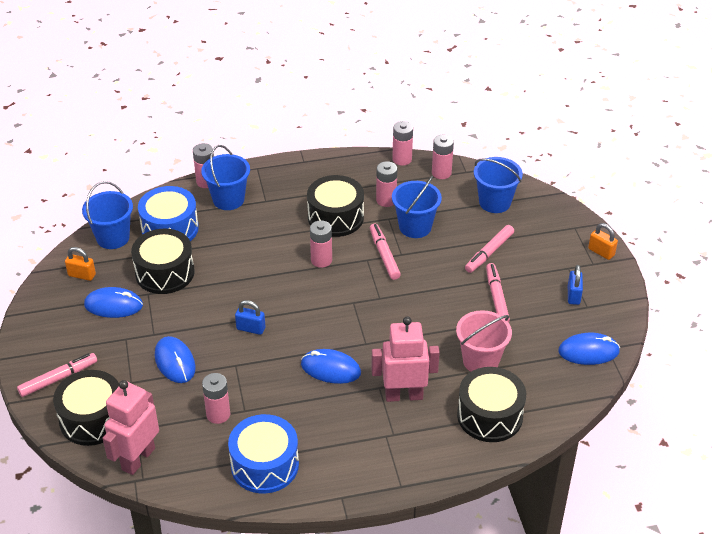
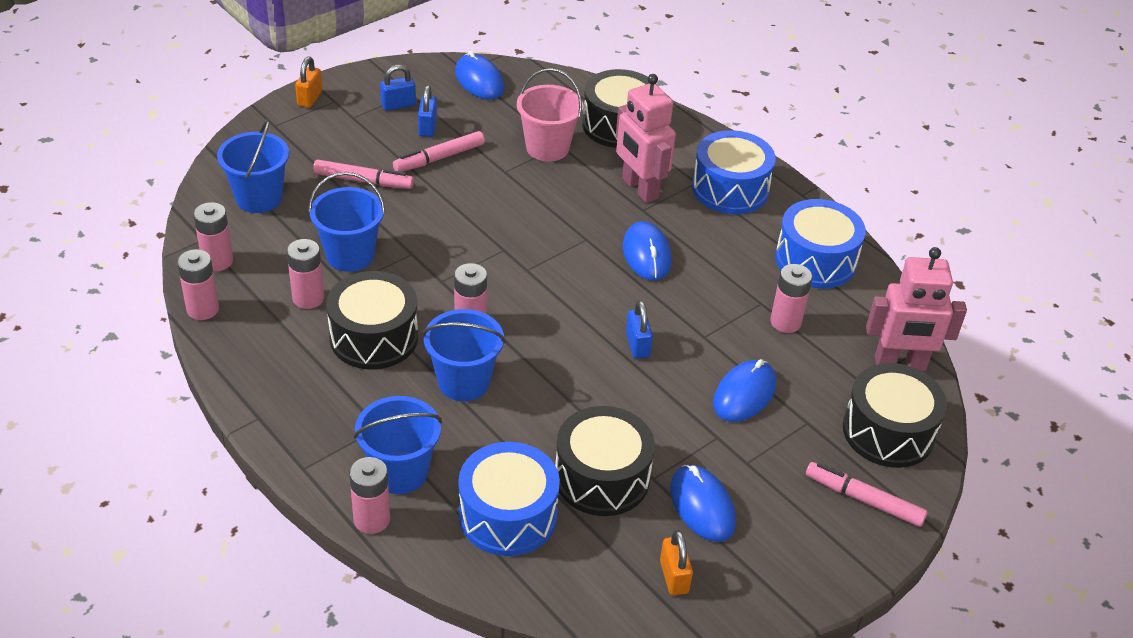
camera: 120 degrees left, 0 degrees up
(113, 238) = (572, 579): blue bucket -> blue bucket (463, 382)
(374, 452) = (730, 189): none -> blue drum
(384, 255) = (423, 267): pink marker -> none
(537, 303) = (427, 127): none -> blue padlock

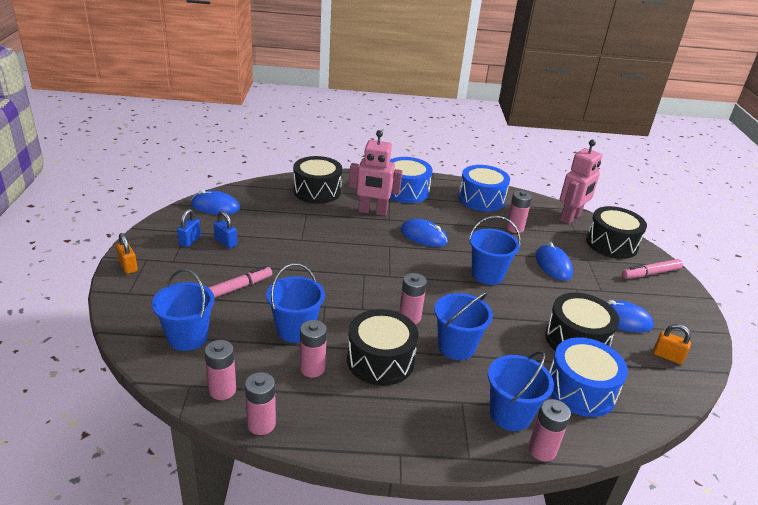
camera: 50 degrees left, 10 degrees down
(439, 158) = (258, 253): pink marker -> none
(547, 148) = (302, 218): pink bucket -> none
(637, 345) = (487, 275): blue padlock -> blue bucket

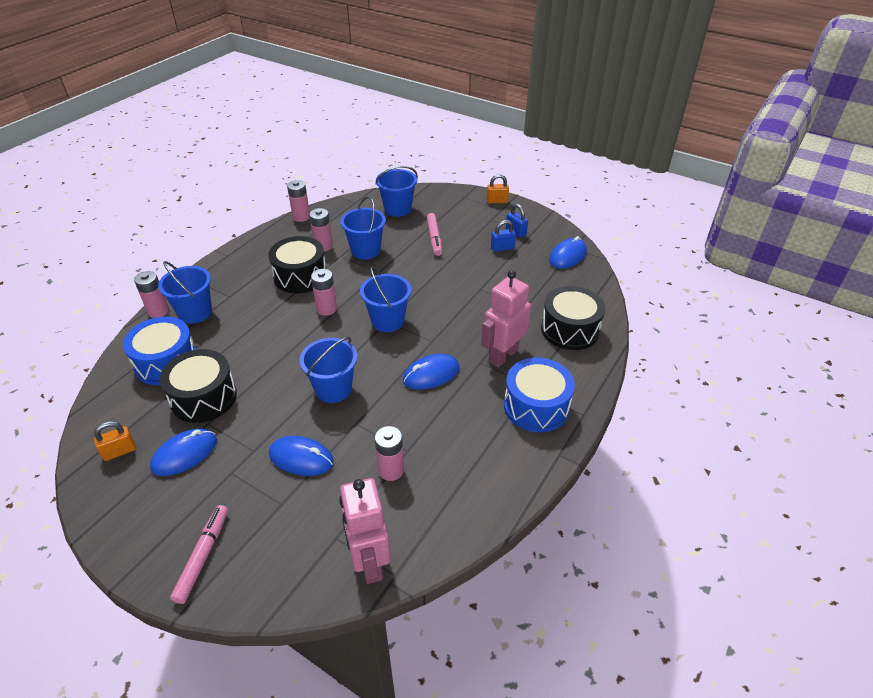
camera: 125 degrees right, 10 degrees up
(222, 390) = (340, 211): pink battery -> none
(456, 346) = (274, 319): blue bucket -> blue bucket (387, 321)
(481, 199) = (477, 478): blue drum -> none
(611, 244) = (283, 563): black drum -> none

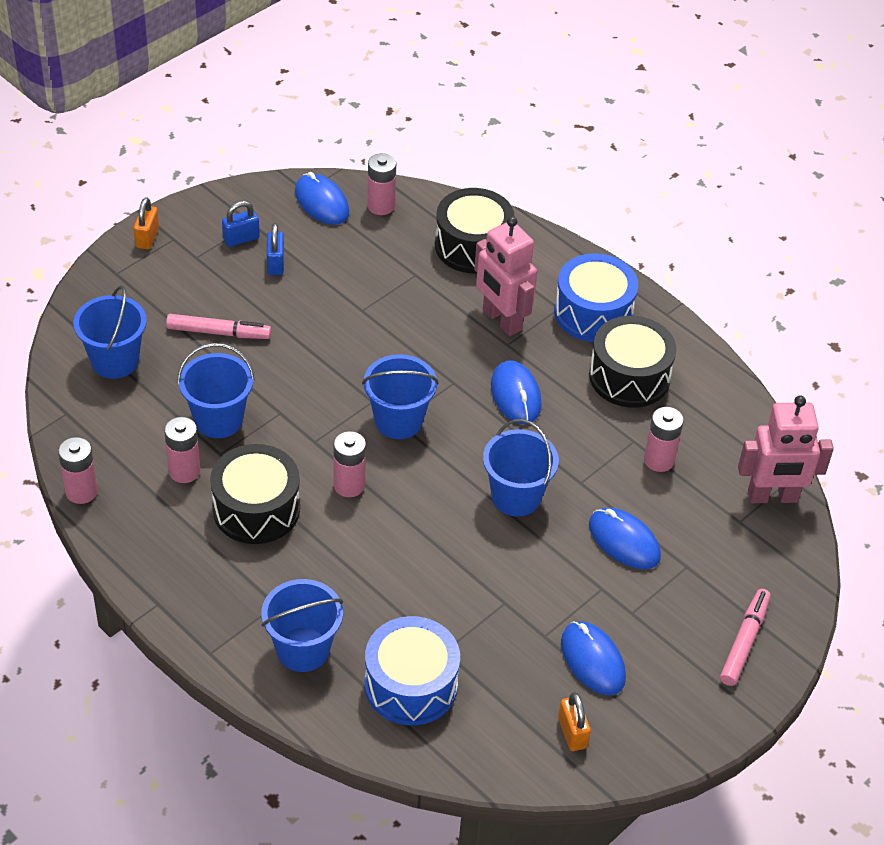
camera: 80 degrees left, 5 degrees up
(158, 311) = (283, 699): pink battery -> pink battery (381, 206)
(203, 556) = (744, 641): pink marker -> pink marker turned 90 degrees clockwise
(204, 397) = (495, 639): black drum -> black drum (629, 376)
(301, 458) = (624, 541): blue mouse -> blue mouse turned 75 degrees counterclockwise

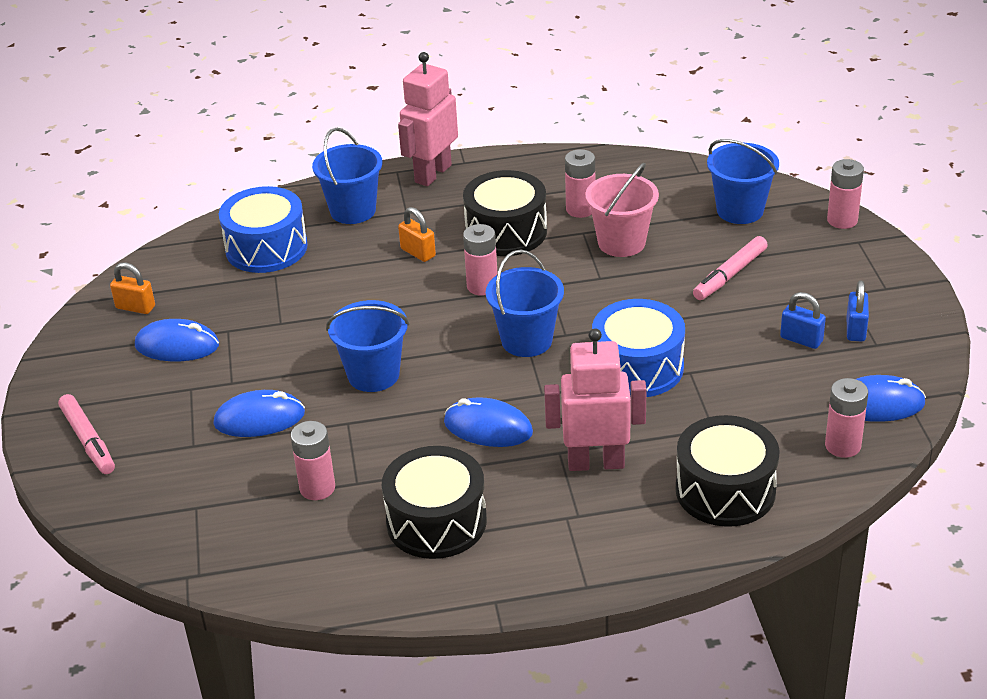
camera: 130 degrees right, 10 degrees down
(81, 491) = (606, 158): pink battery -> pink battery (842, 220)
(147, 238) = (898, 273): orange padlock -> orange padlock (418, 252)
(218, 420) = (621, 242): blue bucket -> pink bucket
(593, 313) = (547, 539): blue drum -> blue drum (638, 367)
(772, 497) = (194, 547): pink robot -> pink robot (432, 173)

